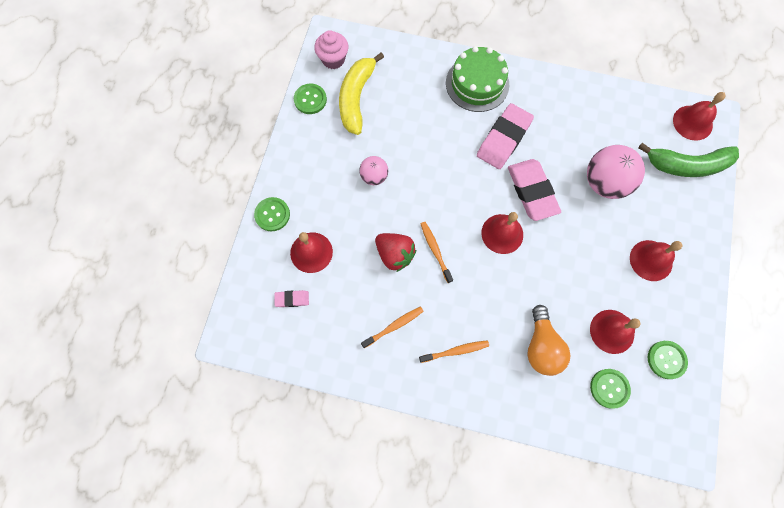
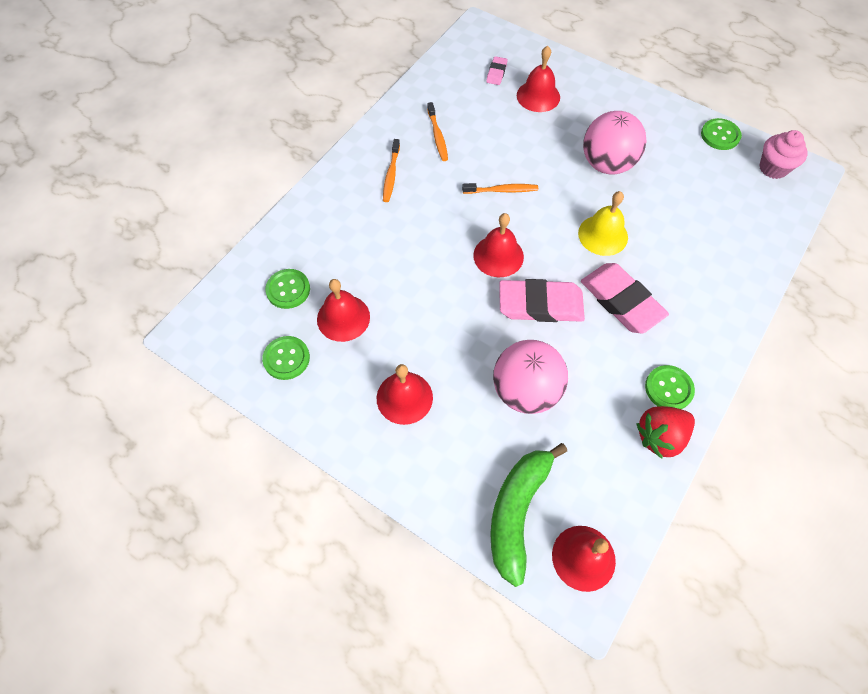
camera: 110 degrees right, 10 degrees down
(272, 214) = (588, 77): green button -> green button (668, 388)
(356, 98) = (713, 175): yellow banana -> none
(374, 176) = (607, 164): pink ball -> pink ball, size x1.80
(395, 254) = (510, 157): red strawberry -> red strawberry (660, 436)
(449, 163) = (603, 235): none -> yellow bell
(477, 84) = (710, 300): green cake -> none
(541, 346) = (360, 246): orange light bulb -> none

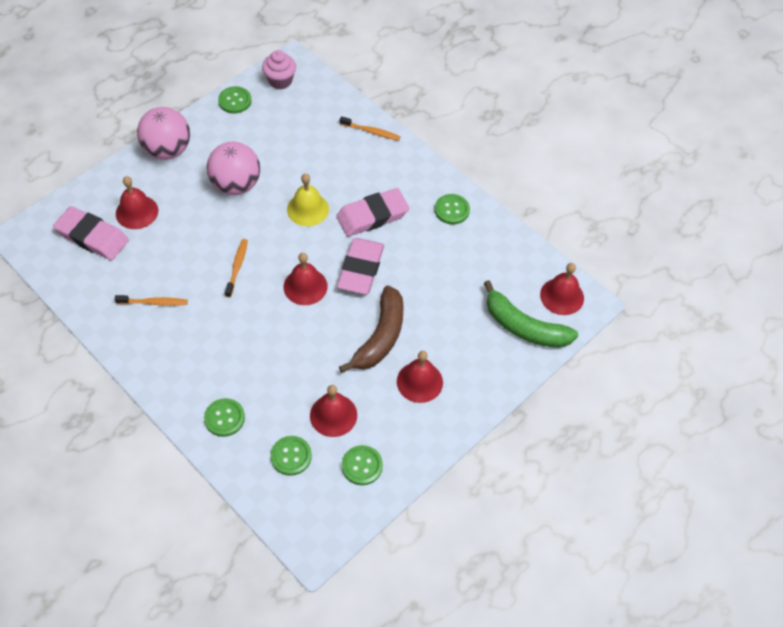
camera: 80 degrees left, 5 degrees down
(321, 223) = (224, 418): none -> green button
(391, 175) = (187, 350): orange toothbrush -> orange toothbrush (371, 131)
(454, 344) = (380, 337): none -> brown banana
(496, 73) = (92, 237): pink eraser -> pink eraser, size x2.13
(525, 390) = (433, 298): pink ball -> pink ball (168, 150)
(660, 436) = (486, 227): red strawberry -> none

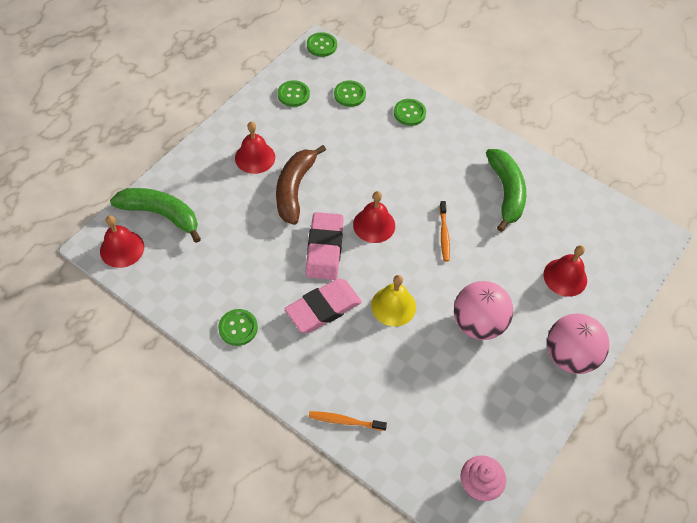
camera: 170 degrees right, 0 degrees up
(92, 237) = (593, 245): pink eraser -> none
(154, 302) = (506, 192): orange toothbrush -> green banana
(235, 101) = (523, 441): green button -> green button (321, 45)
(333, 415) = (323, 125): red bell -> none

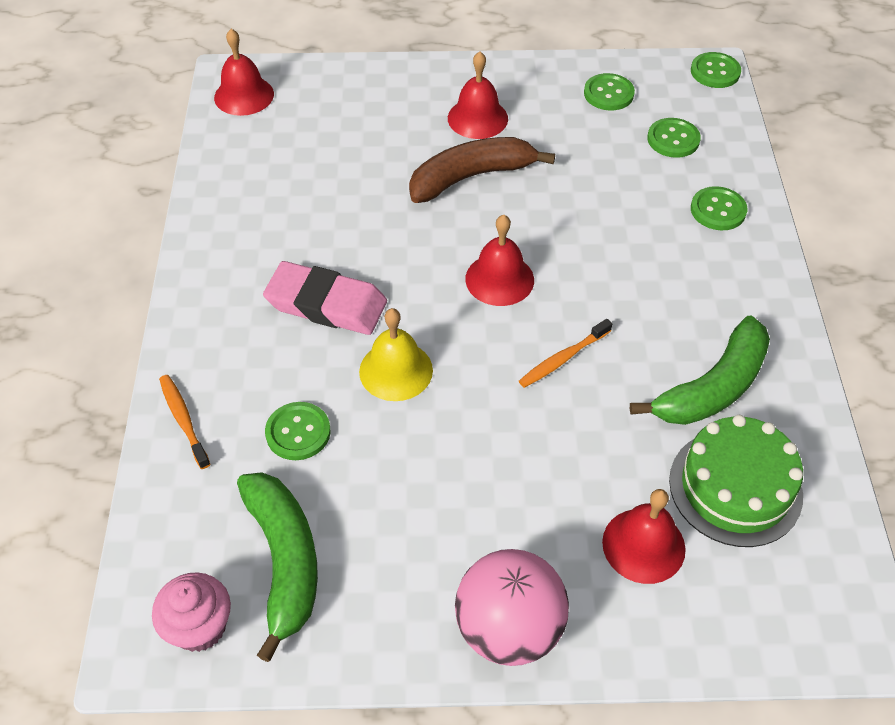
camera: 55 degrees right, 5 degrees down
(161, 214) = (317, 96): green banana -> green banana (284, 561)
(238, 328) = (228, 245): green button -> green button (298, 432)
(324, 249) = (413, 254): pink eraser -> none
(478, 323) = (457, 480): pink ball -> none
(561, 224) = (735, 487): none -> green cake

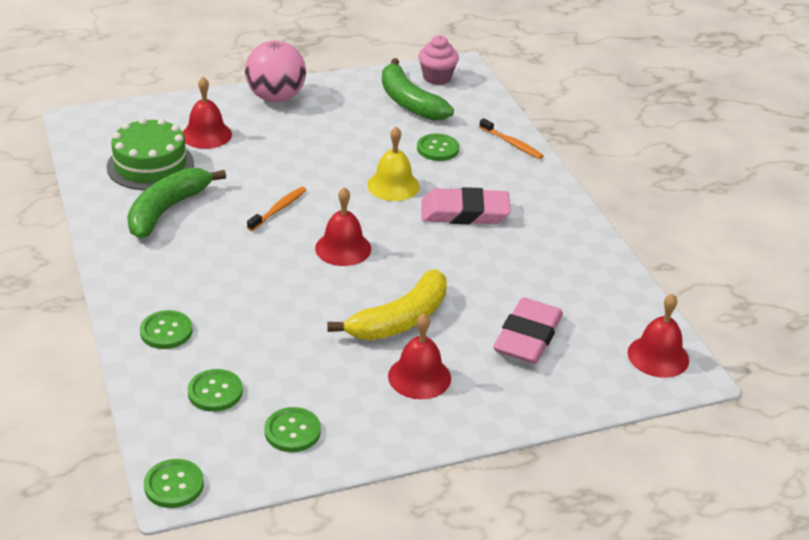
camera: 160 degrees right, 15 degrees down
(353, 136) = (528, 337): none -> pink eraser
(471, 177) = (400, 320): brown banana -> yellow banana

